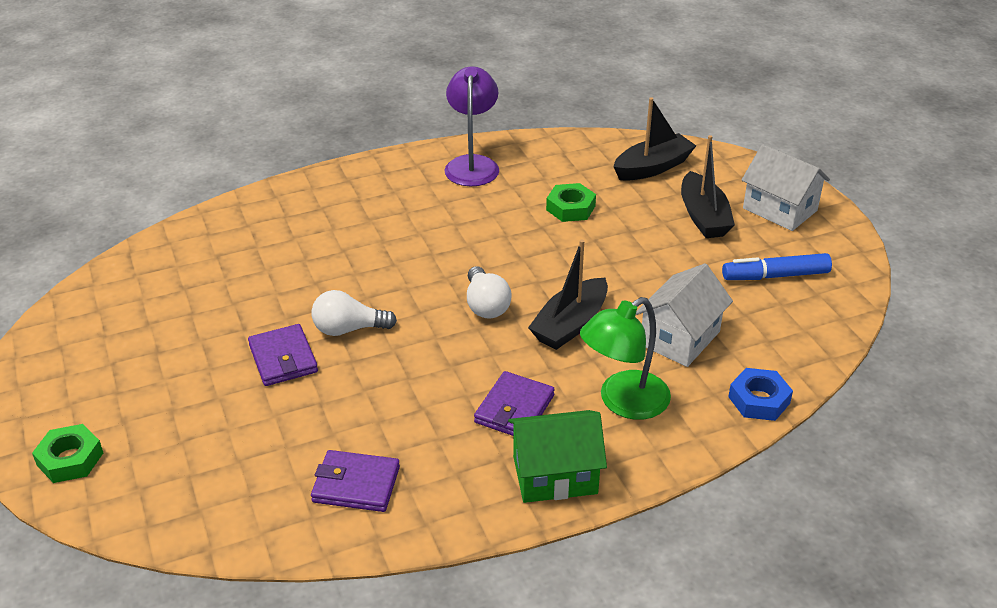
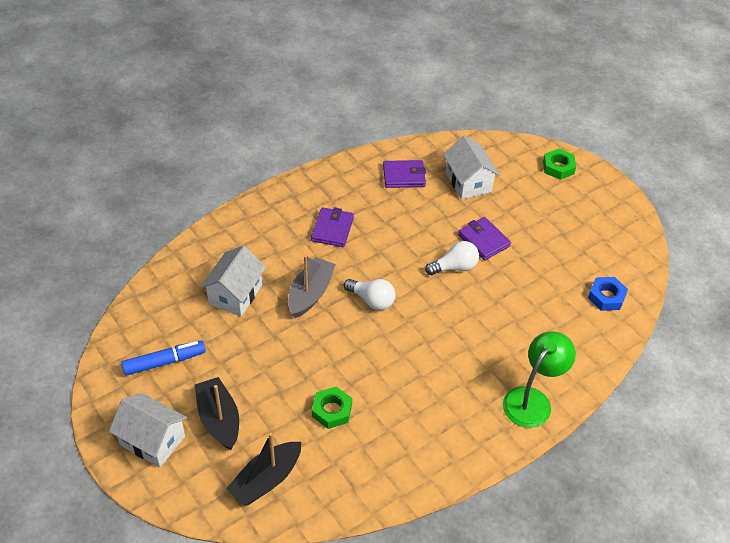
camera: 165 degrees right, 10 degrees up
(248, 455) = (468, 182): none -> white house
(472, 164) = (431, 453): purple lamp -> none
(486, 305) = (372, 300): white light bulb -> white light bulb turned 150 degrees clockwise
(555, 475) = (301, 196): green house -> none
(570, 324) = (310, 294): black boat -> grey boat
(623, 402) = (268, 243): green lamp -> green lamp (532, 400)
(759, 400) = (185, 257): blue nut -> blue nut (606, 297)

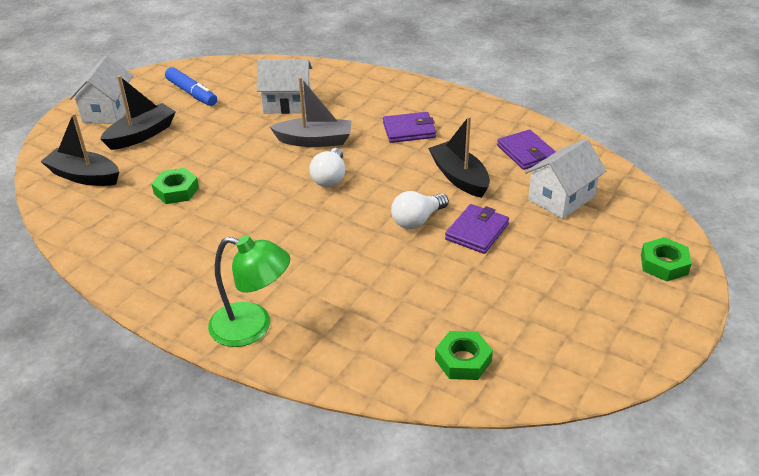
camera: 70 degrees right, 10 degrees down
(414, 224) = (459, 177): none -> black boat
(454, 267) = (417, 220): white light bulb -> white light bulb turned 90 degrees clockwise
(606, 297) = (463, 360): blue nut -> green nut

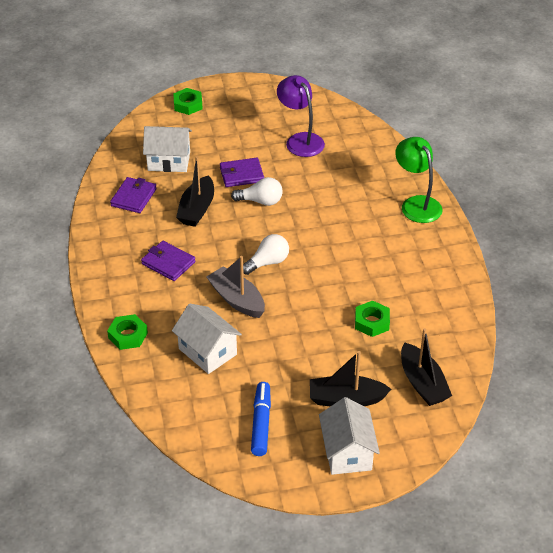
camera: 135 degrees left, 5 degrees up
(108, 111) = (347, 452): white house -> white house turned 60 degrees counterclockwise
(463, 360) = (340, 130): green nut -> green nut (128, 335)
(485, 312) = (300, 140): none -> purple lamp

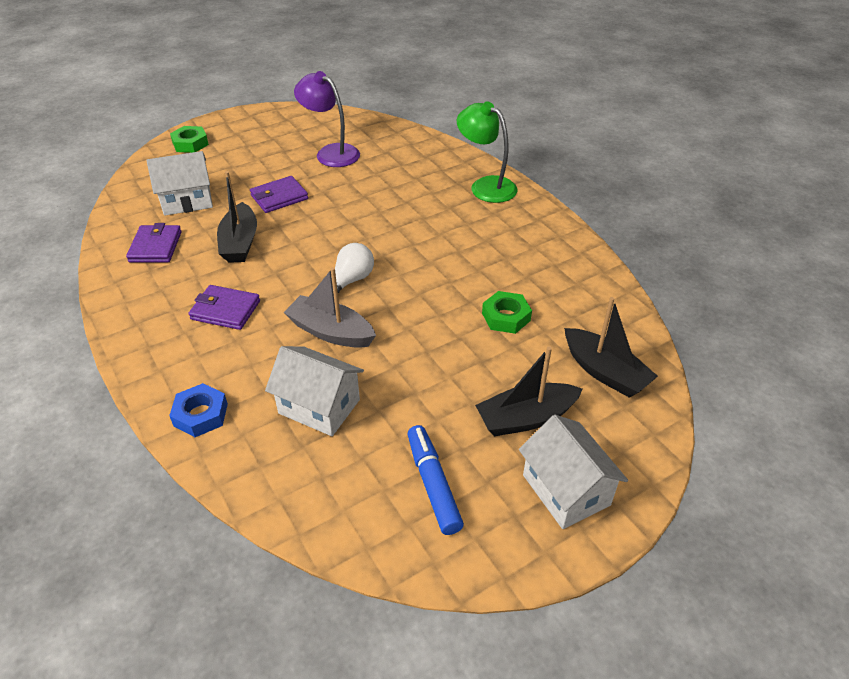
camera: 20 degrees left, 0 degrees up
(128, 335) = (200, 415): green nut -> blue nut
(260, 201) = (313, 219): white light bulb -> none

